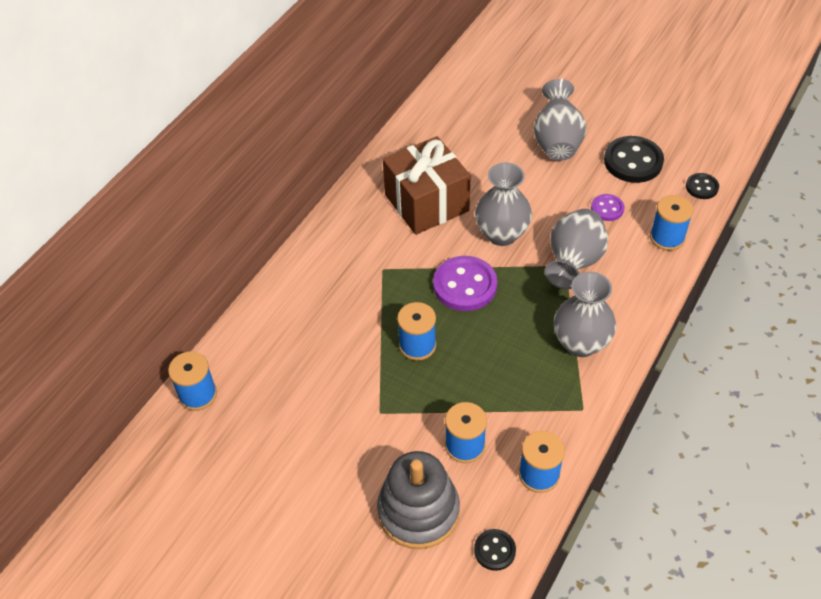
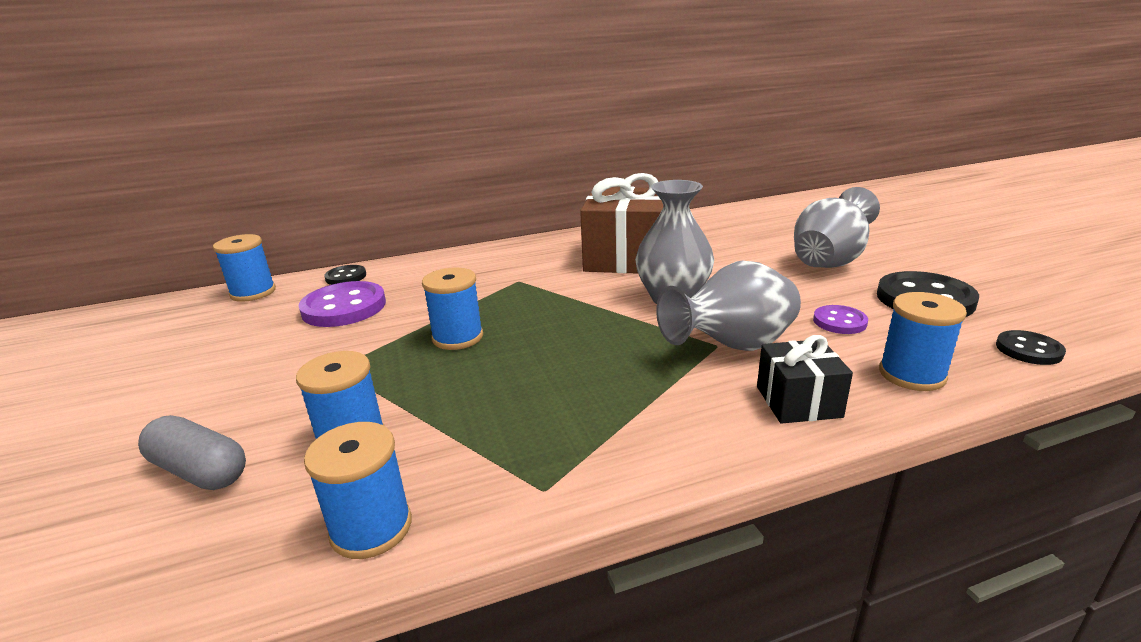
camera: 40 degrees right, 25 degrees down
(418, 511) = (199, 471): grey stacking toy -> grey capsule
(465, 285) = (576, 317): purple button -> purple button (344, 307)
(494, 550) = (169, 581): black button -> black button (346, 277)
(581, 343) = (642, 419): grey vase -> none
(635, 288) = (798, 401): none -> black gift

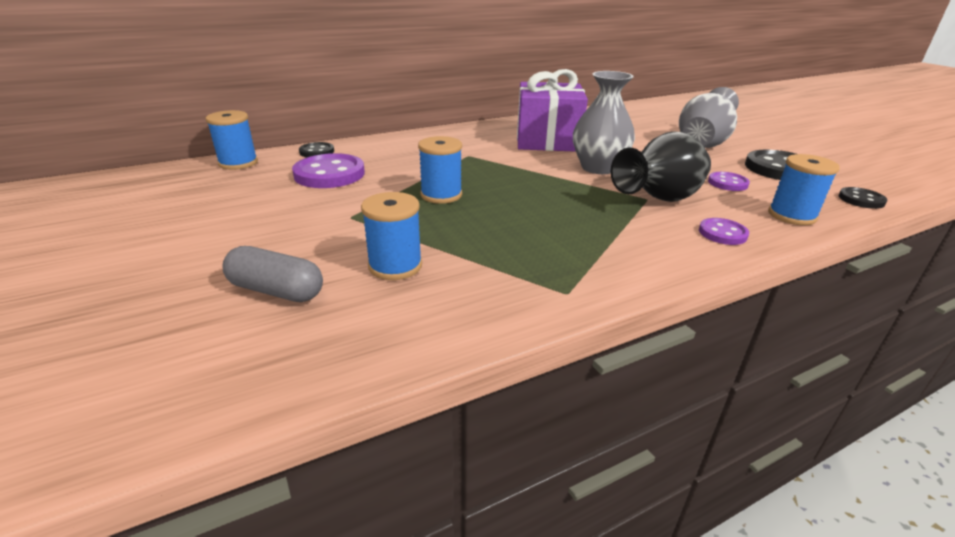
camera: 10 degrees left, 5 degrees up
(371, 528) = (447, 322): blue spool -> none
(625, 258) = (547, 140): brown gift -> purple gift
(732, 347) = (658, 200): grey vase -> black vase
(798, 401) = (722, 233): black gift -> purple button

